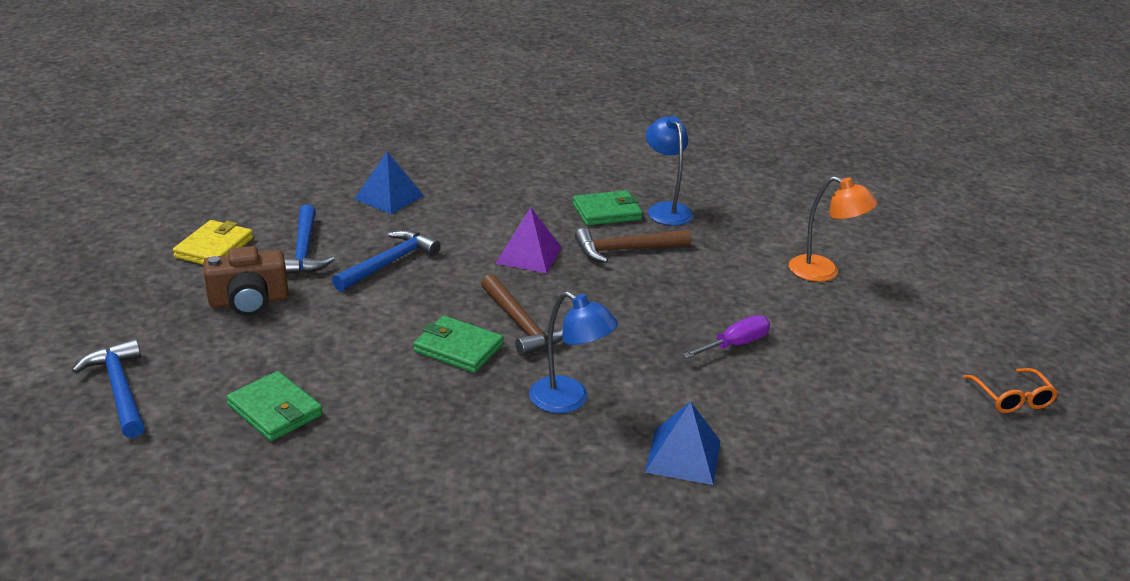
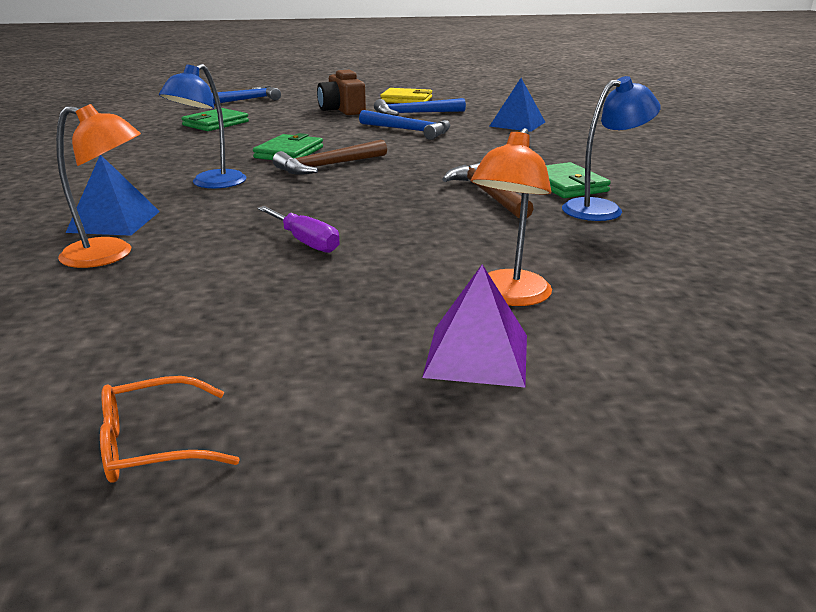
camera: 85 degrees right, 5 degrees down
(529, 255) = (450, 163): purple pyramid -> purple pyramid (477, 355)
(767, 447) = (110, 255): none -> orange lamp

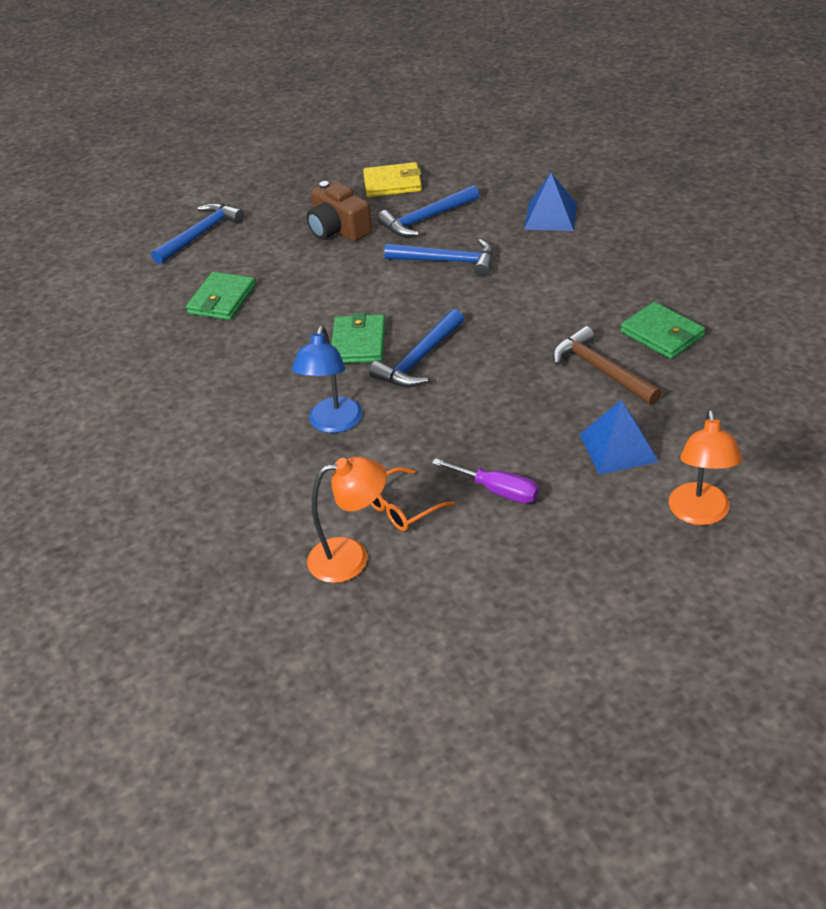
camera: 15 degrees left, 15 degrees up
(114, 221) = (303, 511): blue pyramid -> blue pyramid (618, 448)
(152, 444) = (572, 725): orange glasses -> orange glasses (402, 508)
(327, 166) = (419, 359): brown hammer -> blue hammer
(477, 355) = (714, 584): purple pyramid -> none
(602, 208) = (711, 367): blue lamp -> none

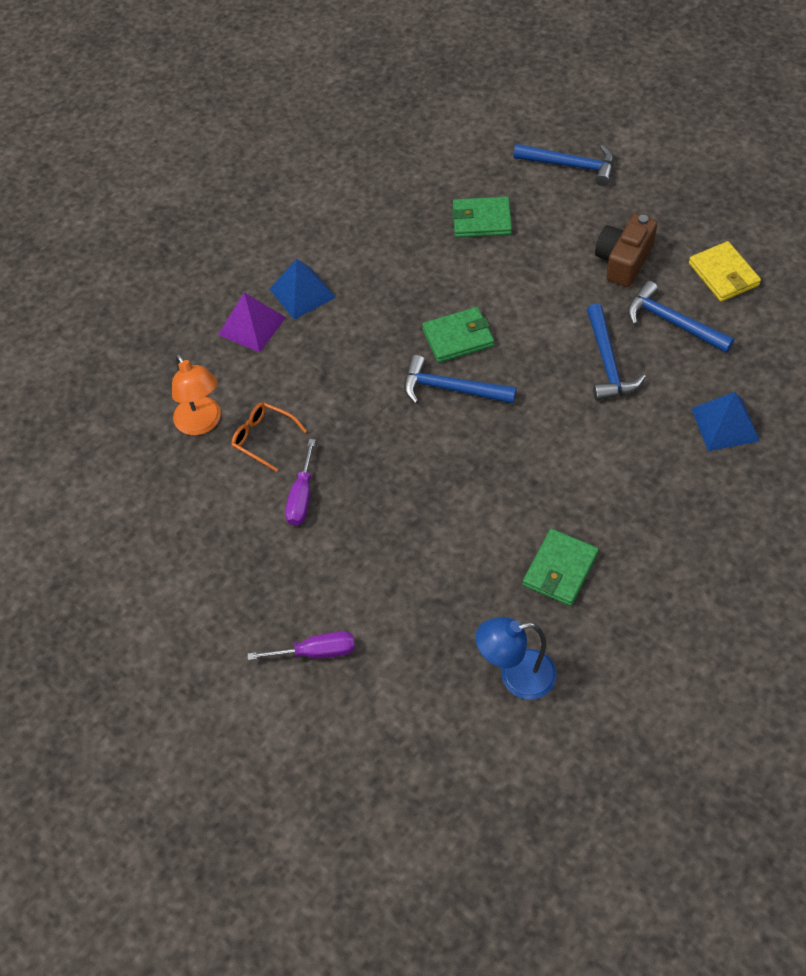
camera: 70 degrees right, 15 degrees up
(236, 491) = (251, 326): none -> purple pyramid
(333, 424) = (347, 358): blue lamp -> blue lamp (516, 676)
(601, 370) = (486, 532): brown hammer -> none
(618, 448) = (382, 571): blue pyramid -> blue pyramid (302, 293)
(700, 514) = (316, 652): orange lamp -> purple screwdriver

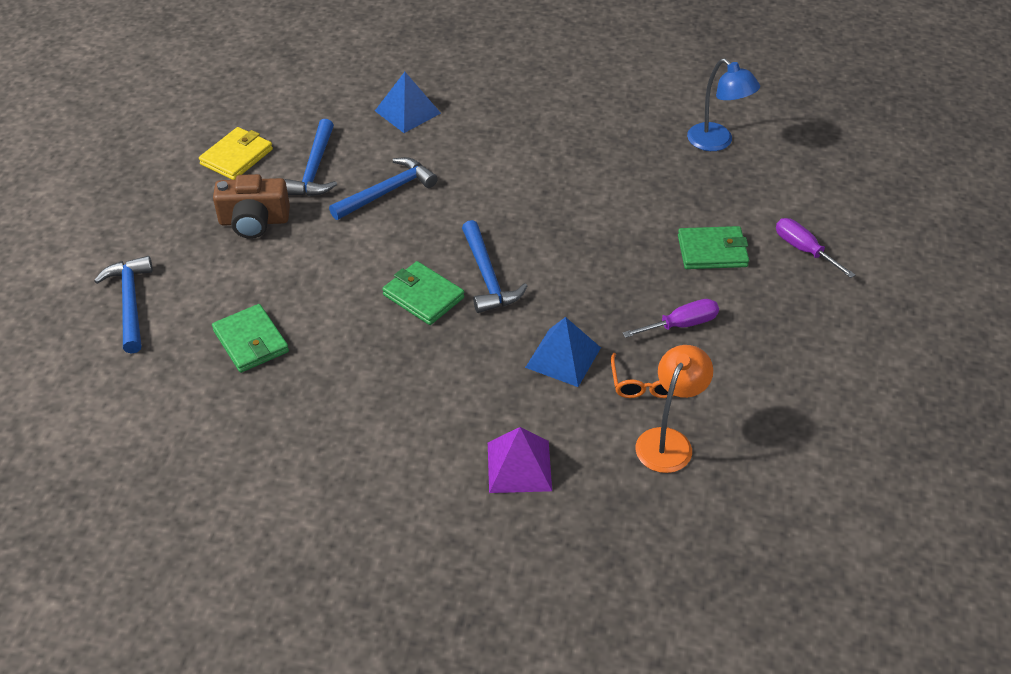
camera: 125 degrees left, 10 degrees down
(302, 293) = (445, 444): blue pyramid -> blue pyramid (563, 357)
(560, 569) = (612, 151): green wallet -> green wallet (712, 251)

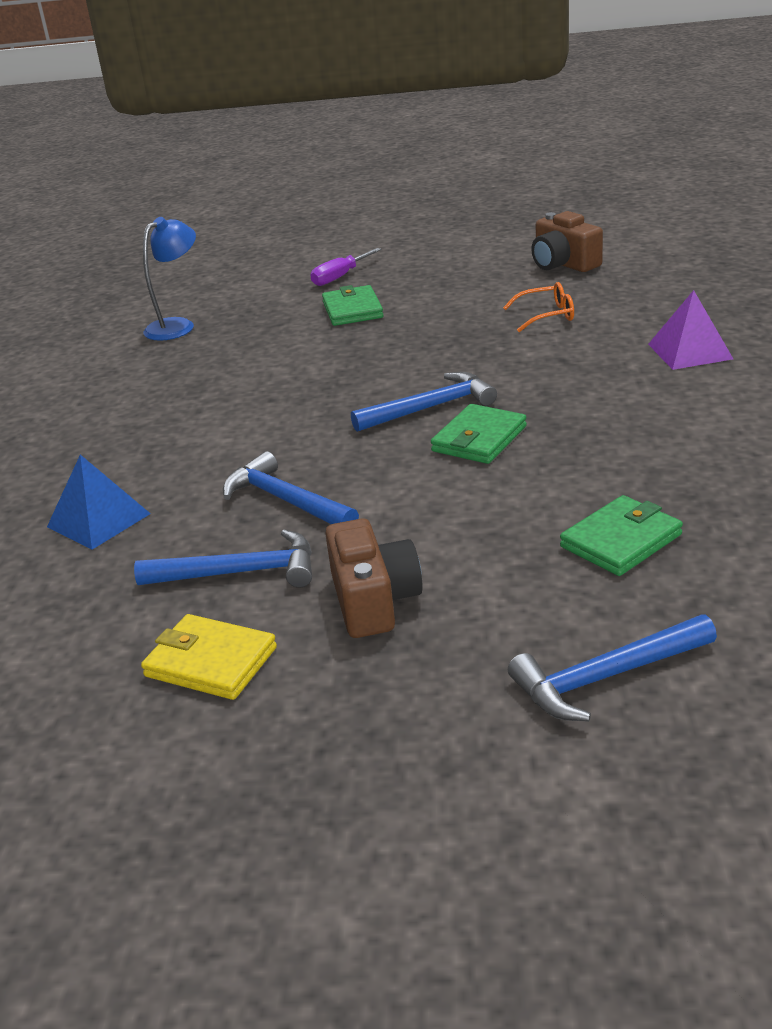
camera: 95 degrees left, 15 degrees down
(563, 357) = (534, 353): blue pyramid -> none
(668, 441) = (610, 299): orange lamp -> none
(681, 325) = (461, 311): purple screwdriver -> none
(785, 427) = (563, 264): none -> brown camera

